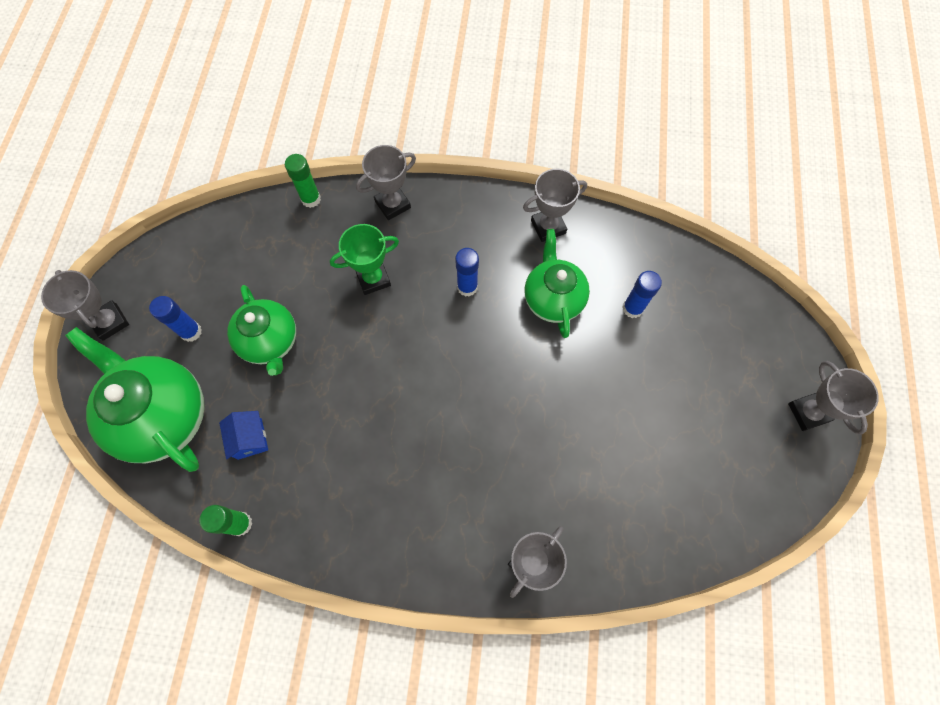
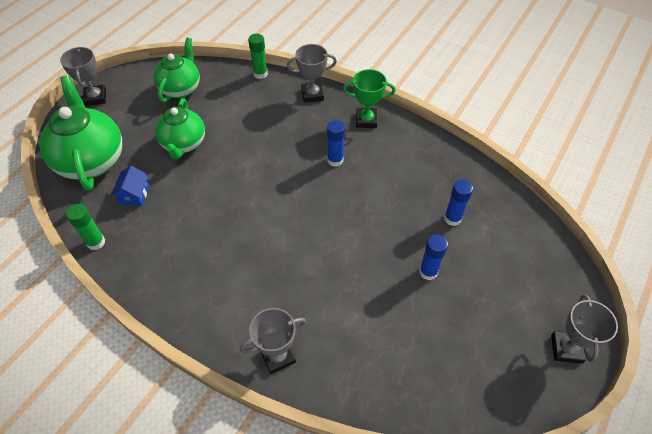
camera: 25 degrees right, 15 degrees down
(191, 332) = (139, 120): blue glue stick -> blue glue stick (428, 272)
(373, 279) = (273, 132): green trophy -> green trophy (366, 120)
(548, 227) = (415, 144): grey trophy -> none
(553, 299) = (394, 190): green teapot -> green teapot (180, 88)

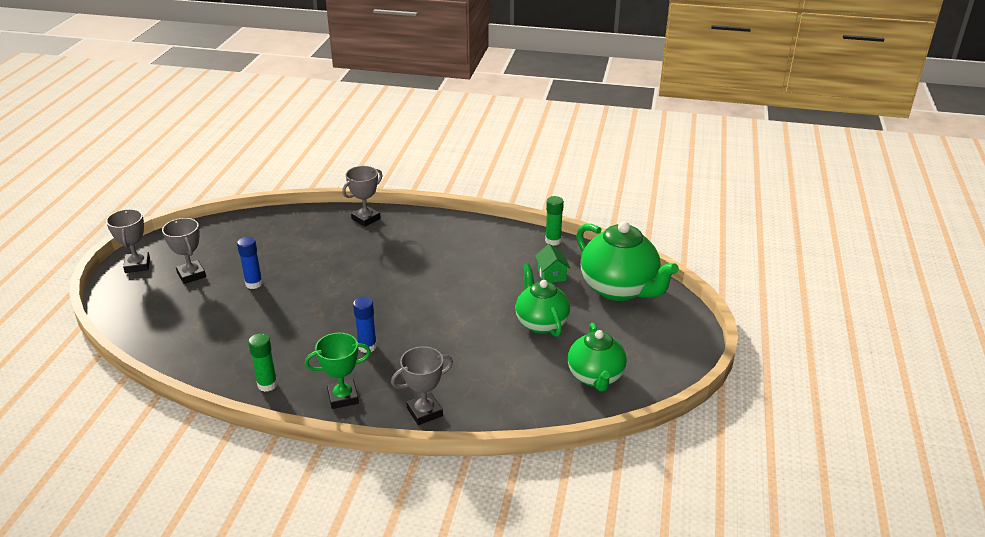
camera: 160 degrees right, 20 degrees down
(95, 98) = (683, 342): grey trophy -> grey trophy (191, 275)
(134, 194) = (551, 275): blue house -> green house
(260, 74) = (509, 422): green glue stick -> green glue stick (267, 385)
(452, 218) = (230, 325): blue glue stick -> none

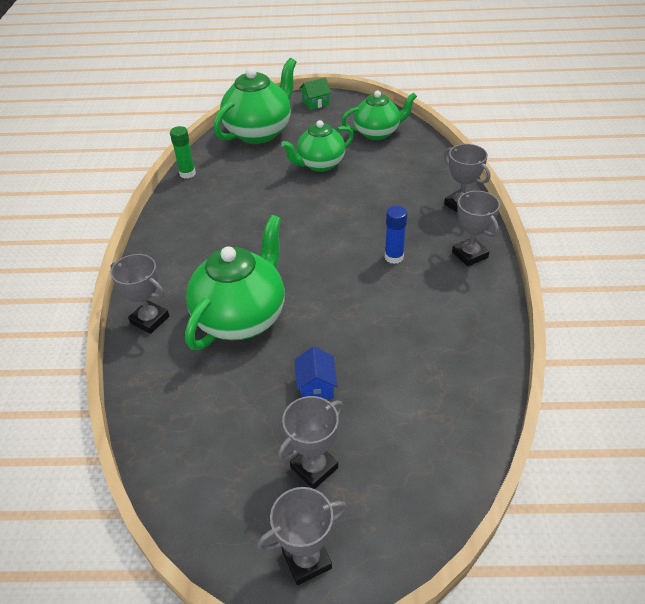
camera: 100 degrees left, 10 degrees up
(254, 284) = (316, 386): blue glue stick -> blue house
(267, 385) = (481, 311): green glue stick -> none
(343, 257) = (241, 317): none -> green teapot
(343, 397) = (469, 255): green trophy -> grey trophy
(551, 275) = (246, 167): green house -> green house (315, 103)

